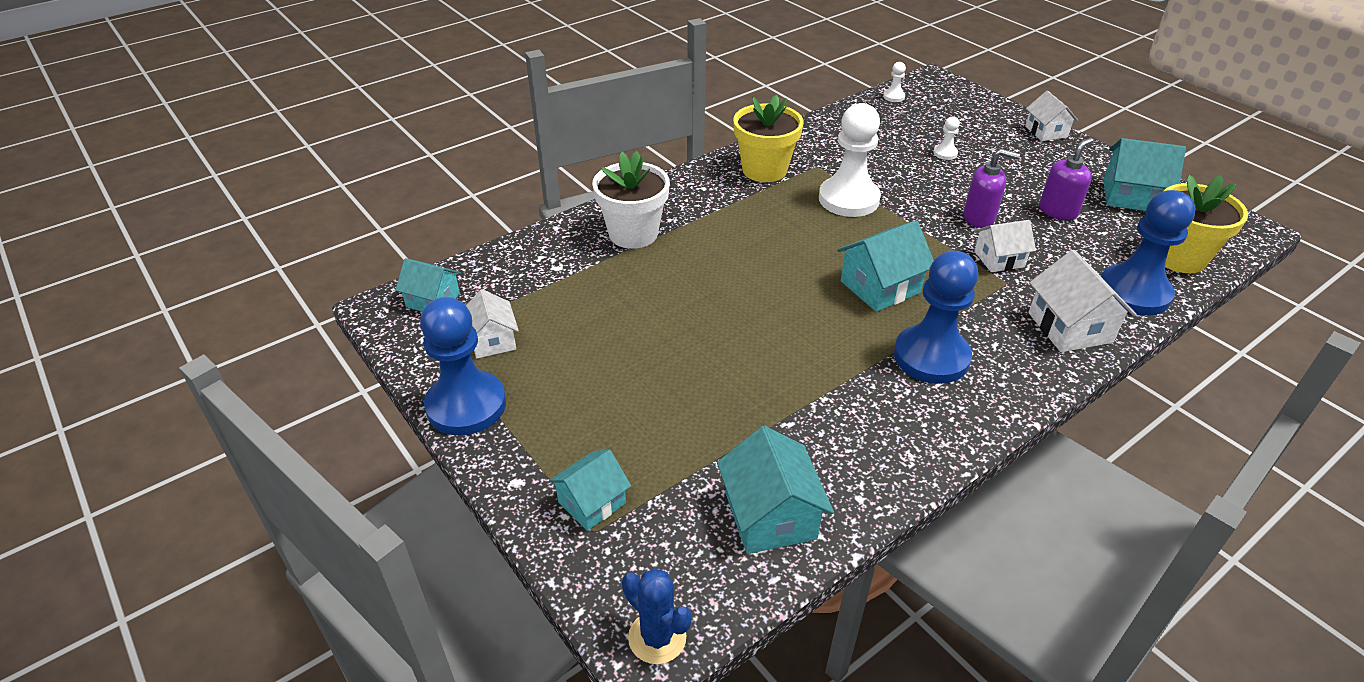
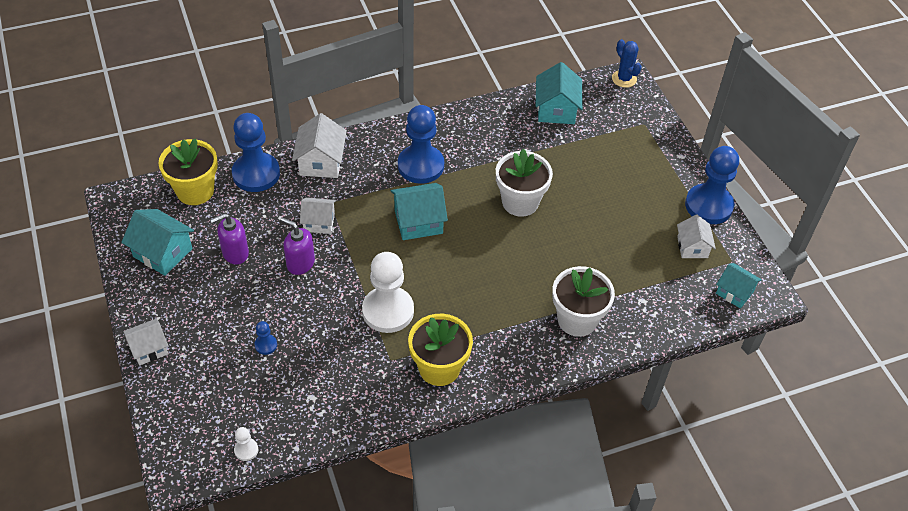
camera: 165 degrees left, 10 degrees up
(592, 502) = (643, 137): turquoise house -> none
(759, 342) = (520, 202): none -> white flower pot
(945, 153) = (266, 345): white pawn -> blue pawn
(1046, 132) = (149, 349): white house -> white house turned 60 degrees clockwise

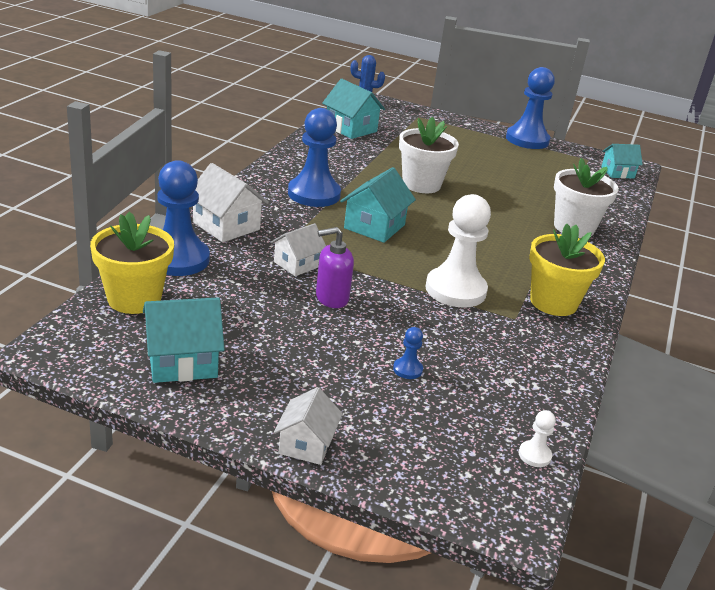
camera: 50 degrees left, 20 degrees down
(235, 253) = (259, 322): purple soap dispenser -> none
(692, 247) = (557, 162): white house -> none

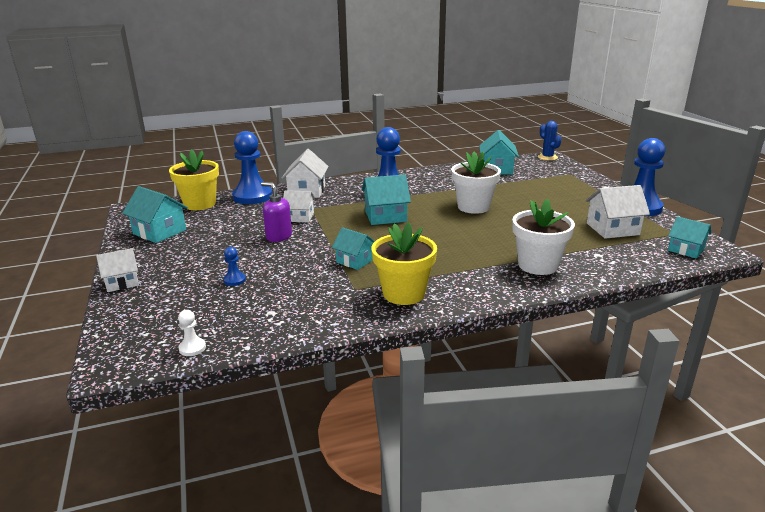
camera: 55 degrees right, 5 degrees down
(455, 290) = (355, 261): white pawn -> turquoise house
(550, 169) = (612, 229): none -> white house

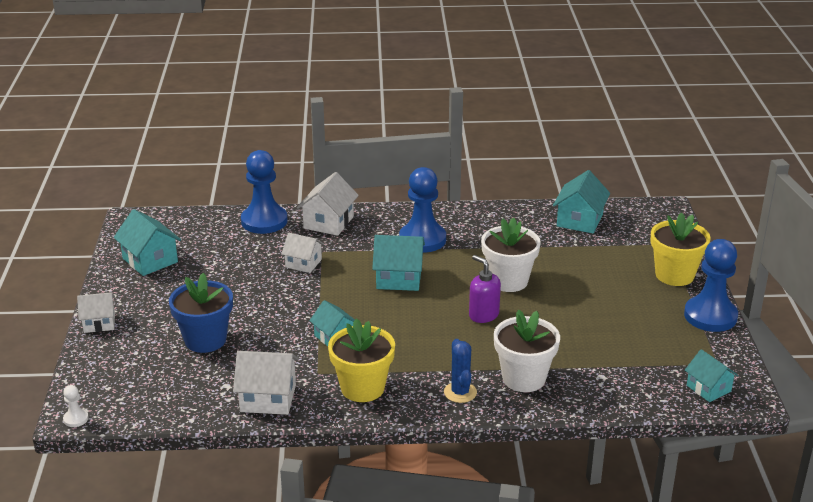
camera: 15 degrees right, 5 degrees up
(192, 348) = (144, 411): white pawn -> white pawn (76, 419)
(200, 204) = (203, 224): yellow flower pot -> yellow flower pot (674, 275)
(234, 280) = (205, 340): blue pawn -> blue flower pot
(279, 236) = (270, 288): purple soap dispenser -> purple soap dispenser (483, 315)
(547, 157) = (662, 209): blue cactus -> blue cactus (460, 392)
(612, 229) = (648, 343): white house -> white house (268, 398)

